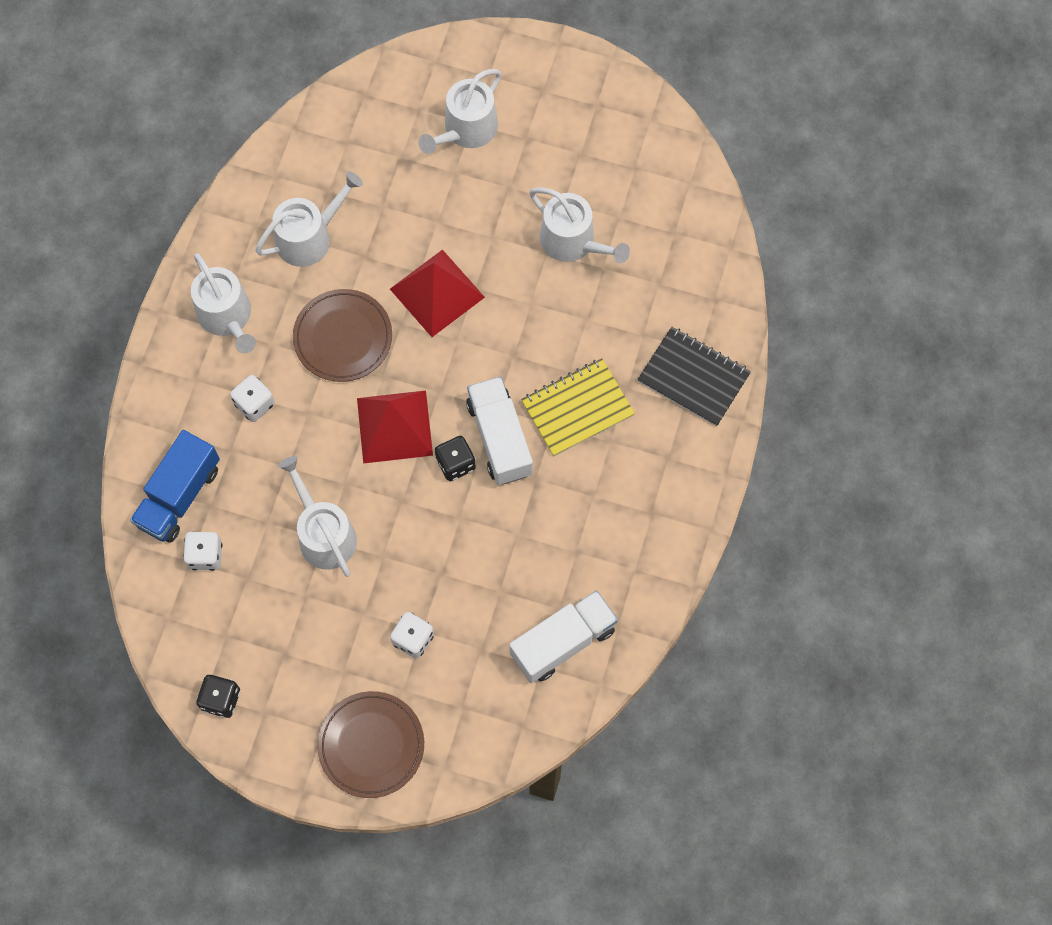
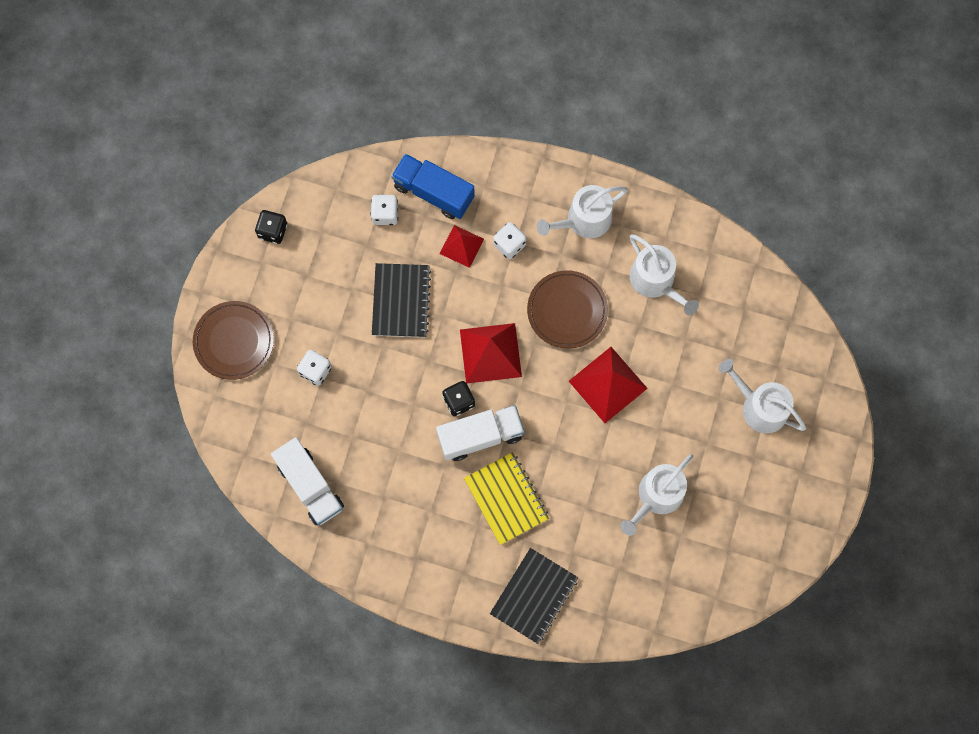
camera: 90 degrees right, 5 degrees up
(253, 461) = (461, 246): none -> red pyramid
(324, 534) = (401, 301): white watering can -> black notebook

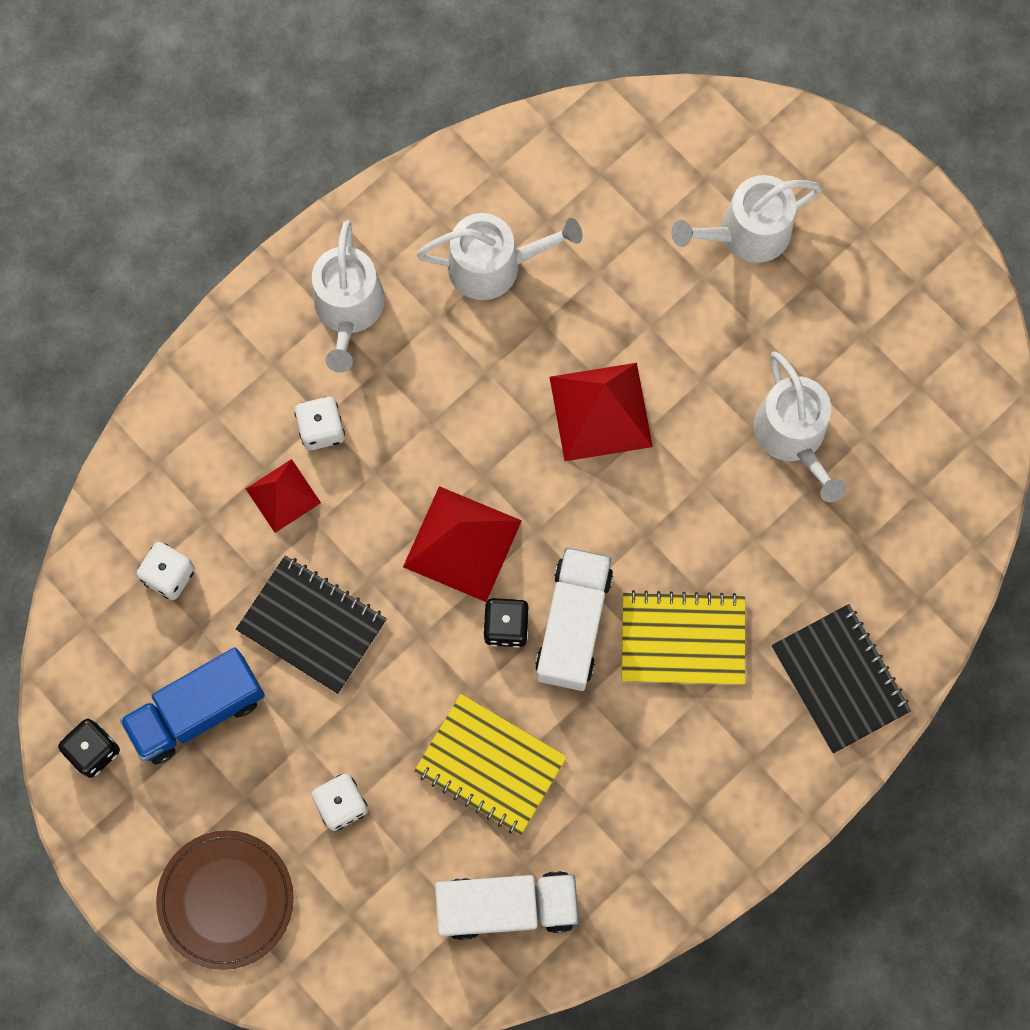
camera: 60 degrees left, 0 degrees up
(379, 435) = (490, 765): none -> yellow notebook
(433, 192) = (179, 490): blue truck -> blue truck (197, 711)
(567, 310) = (464, 406): brown plate -> none

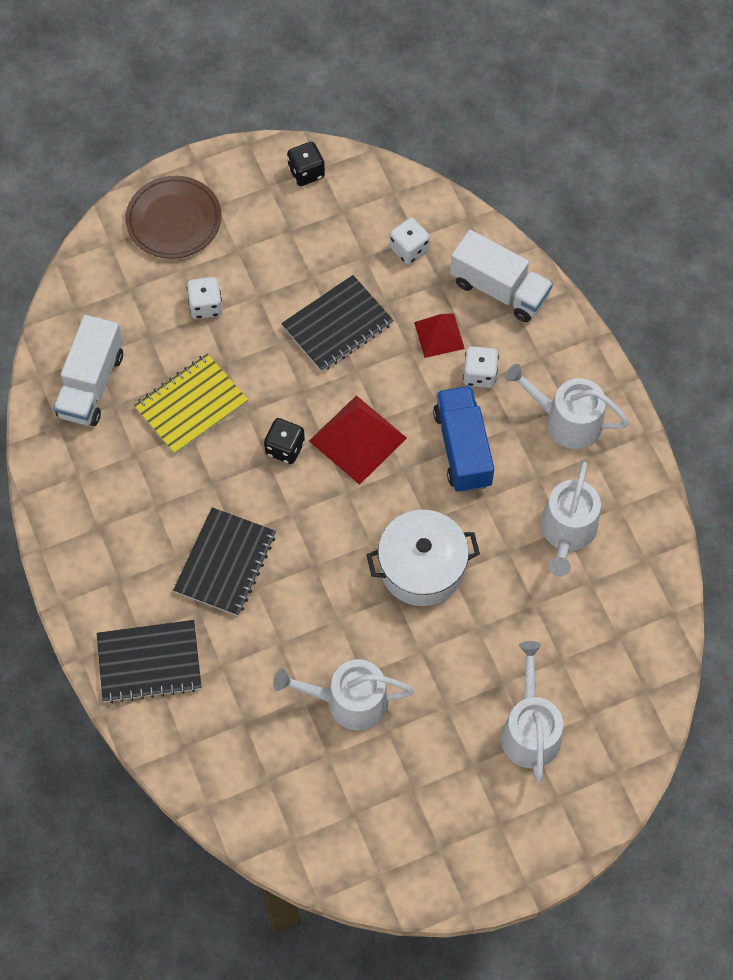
camera: 110 degrees right, 10 degrees down
(197, 711) = (307, 239): blue truck -> blue truck (462, 448)
(573, 625) = (267, 493): white truck -> white truck (499, 289)
(600, 411) = (422, 567): red pyramid -> white pot
(682, 639) = (225, 563): yellow notebook -> black notebook

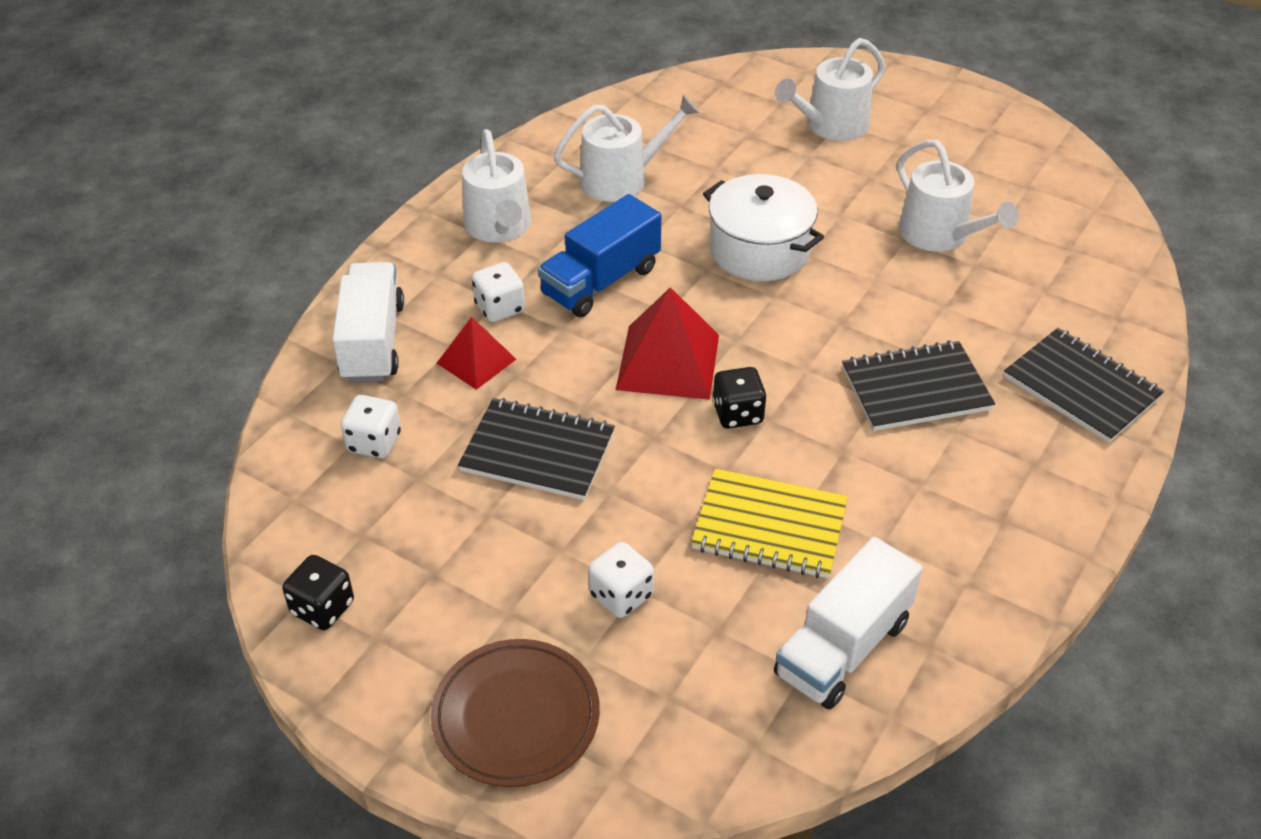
camera: 125 degrees left, 20 degrees down
(91, 384) = (842, 648): white truck -> white truck turned 150 degrees clockwise

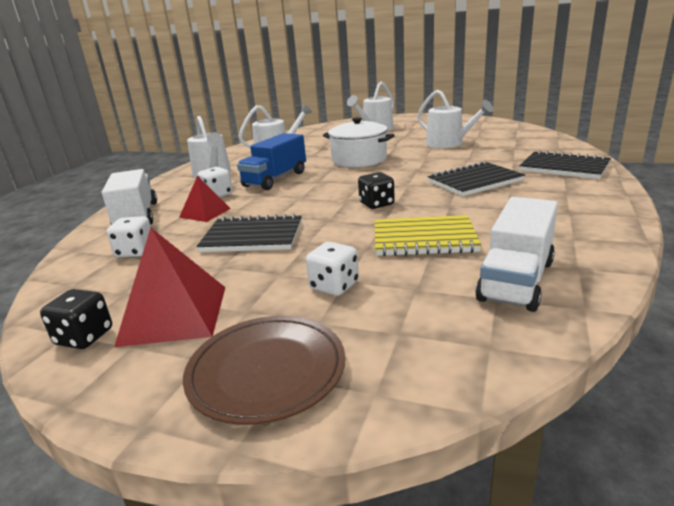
camera: 10 degrees left, 20 degrees down
(668, 362) = (325, 195): red pyramid -> red pyramid (174, 314)

